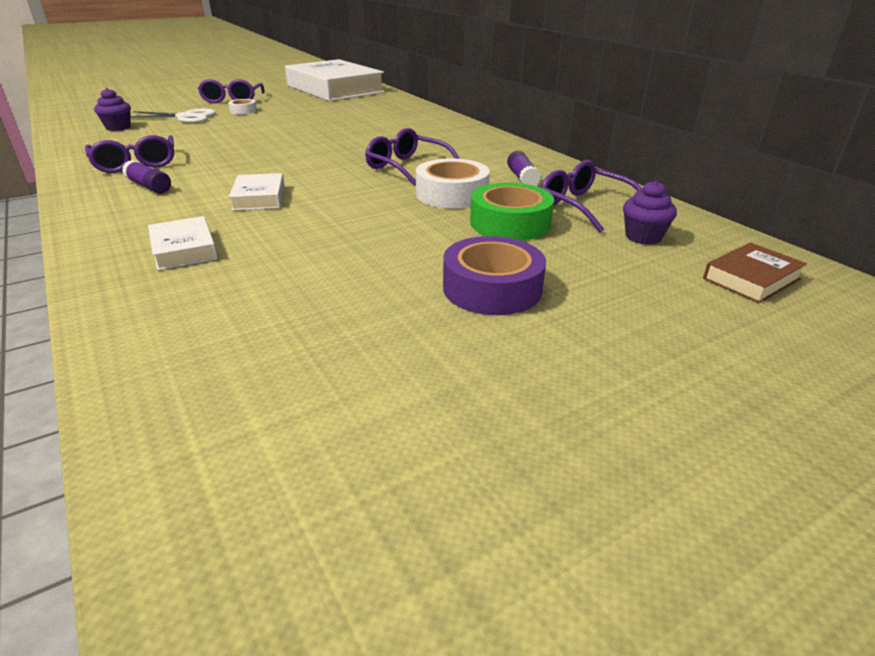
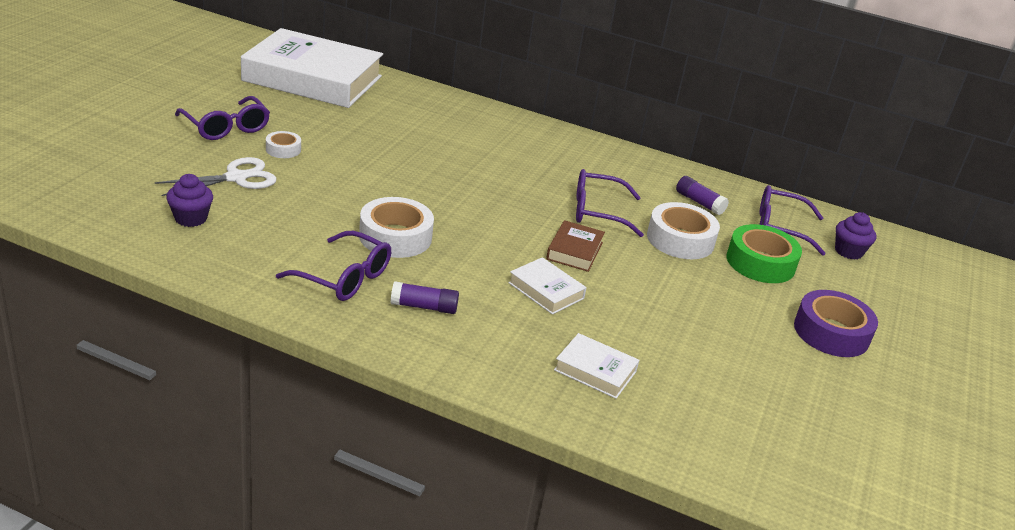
camera: 40 degrees left, 0 degrees up
(217, 153) = (395, 237): none -> white tape
(751, 279) = (937, 274): brown book -> brown book (574, 251)

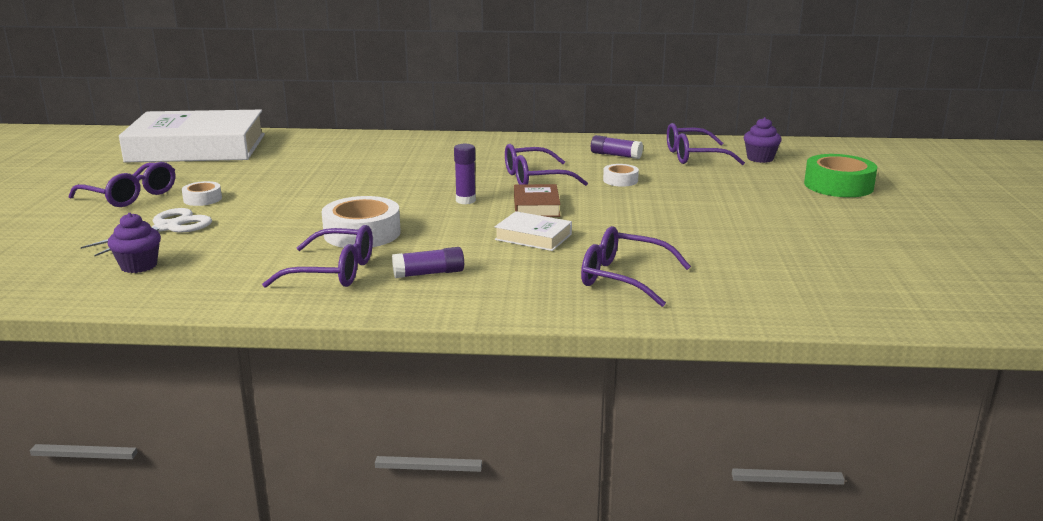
camera: 15 degrees left, 10 degrees down
(513, 222) = (465, 200): none -> purple glue stick
(595, 371) = (623, 278): white book -> purple glasses
(680, 240) = (620, 180): white tape -> white tape, size x0.53
(760, 263) = (698, 180): green tape -> green tape (838, 185)
(831, 332) = (793, 208): purple tape -> none

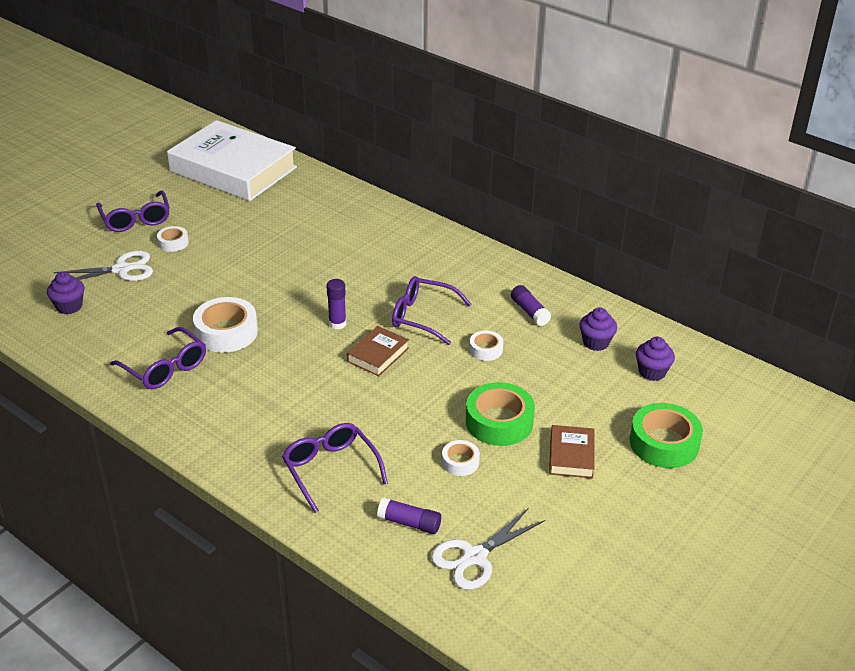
camera: 35 degrees right, 15 degrees up
(429, 273) = (217, 399): purple glue stick -> purple glue stick (409, 523)
(533, 237) = (330, 392): white book -> none
(694, 156) = (596, 342): purple glasses -> purple cupcake
(706, 210) = (499, 422): none -> green tape
(721, 239) = (460, 462): none -> white tape
(793, 210) = (571, 456): none -> brown book
(840, 282) = (474, 557): none -> white scissors

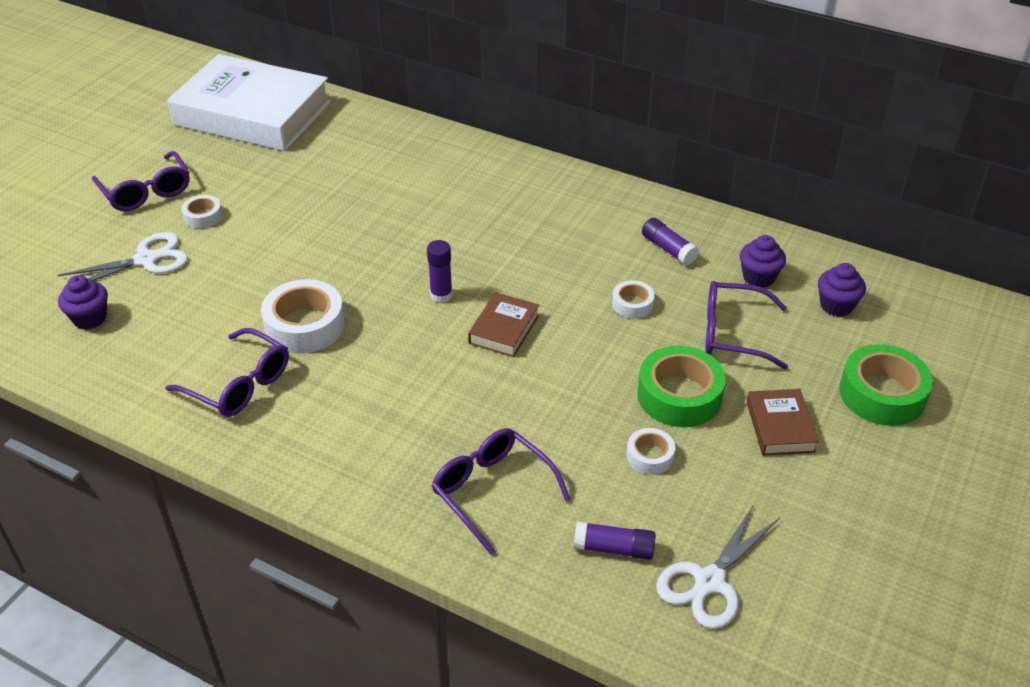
camera: 10 degrees left, 5 degrees up
(422, 317) = (542, 272): purple glasses -> purple glasses (732, 333)

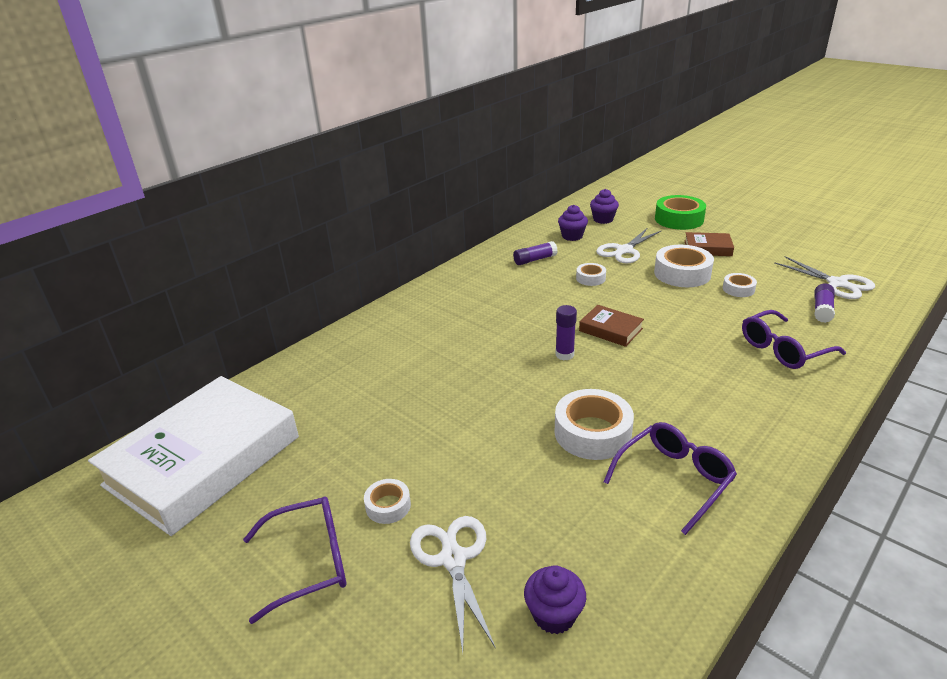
camera: 75 degrees left, 10 degrees down
(679, 395) = (682, 273): green tape -> white tape
(732, 333) = (624, 250): purple glasses -> white scissors

